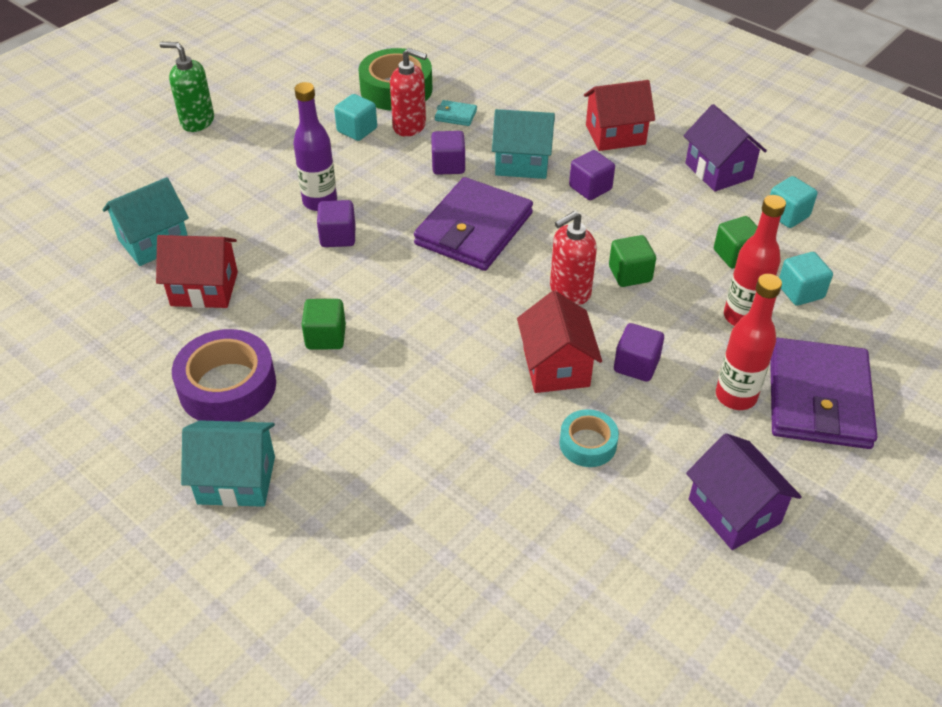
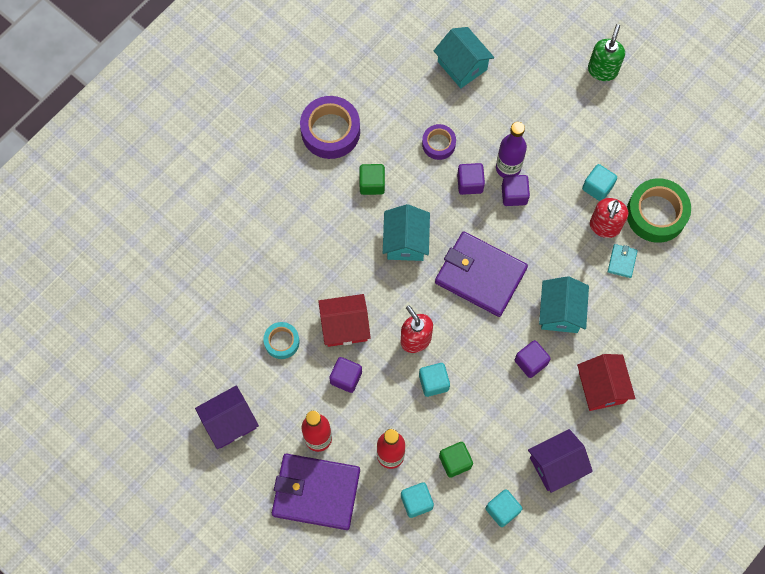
camera: 90 degrees right, 25 degrees up
(204, 289) = (416, 105): red house -> none
(236, 480) = (260, 146): turquoise house -> turquoise house (405, 241)
(272, 266) = (438, 144): none -> purple tape
(448, 165) = (555, 256): purple cube -> purple cube (514, 195)
(630, 274) = (433, 382): green cube -> turquoise cube

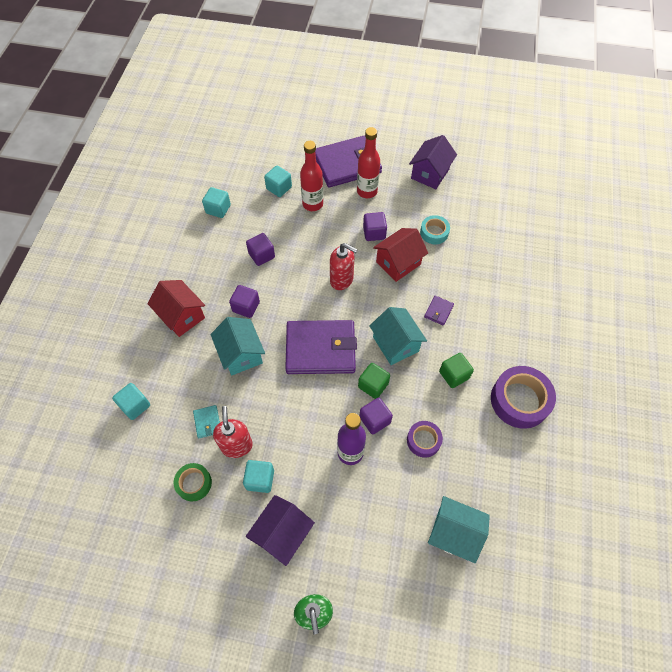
camera: 150 degrees right, 10 degrees down
(341, 251) = (438, 311): none -> purple wallet
(433, 382) = (311, 259): turquoise cube -> turquoise cube (135, 405)
(455, 461) = (266, 220): green cube -> green cube (373, 385)
(514, 195) = (331, 430): purple cube -> purple cube (261, 255)
(556, 465) = (193, 251): purple house -> purple house (282, 534)
(656, 214) = (194, 483): green tape -> green tape, size x0.56

